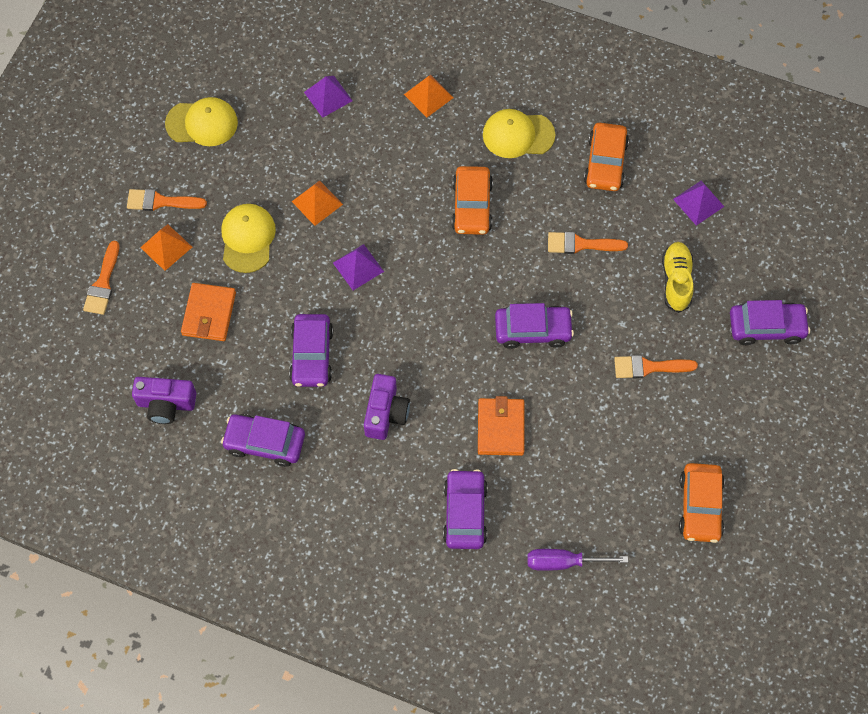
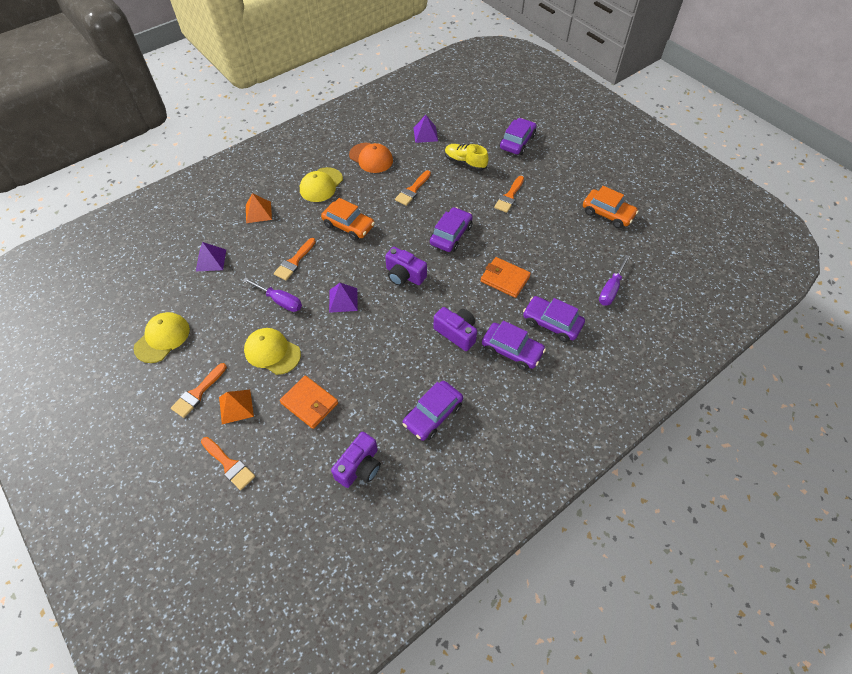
camera: 60 degrees left, 10 degrees down
(312, 355) = (387, 355): purple car -> purple car (512, 350)
(317, 203) = (280, 301): orange pyramid -> purple screwdriver
(380, 182) = (294, 261): none -> orange brush
(434, 312) = (404, 275): none -> purple camera
(605, 163) = (371, 158): orange car -> orange cap

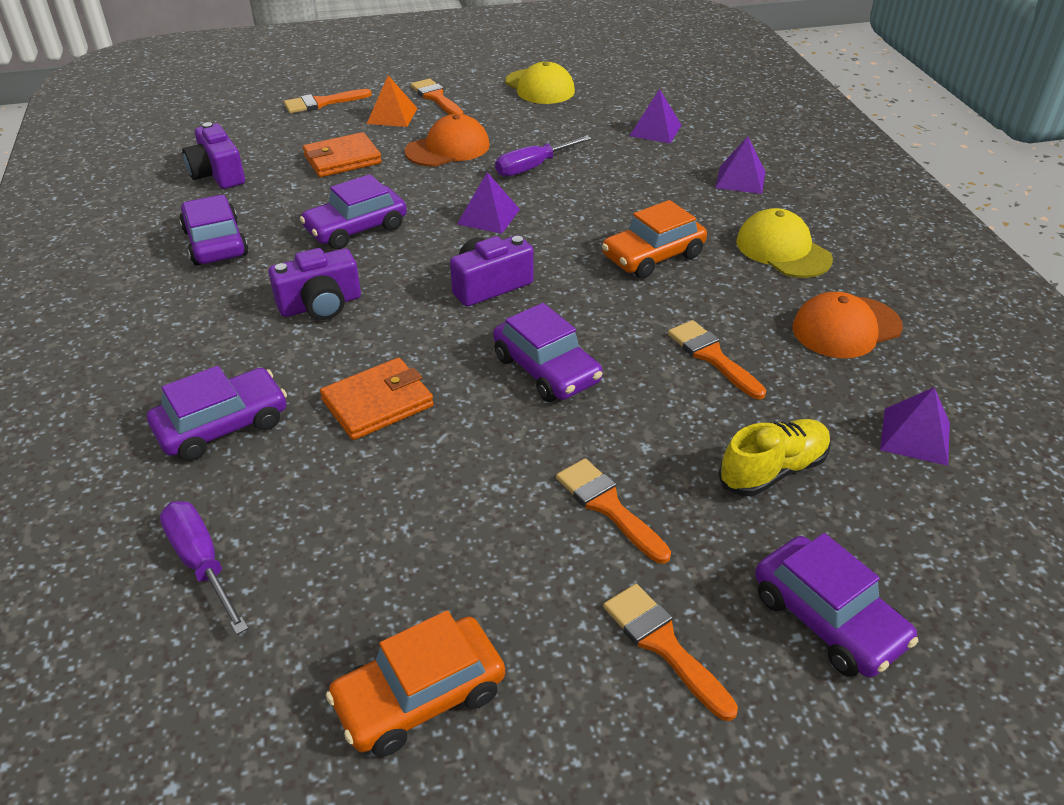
camera: 115 degrees right, 15 degrees down
(258, 212) = (740, 179): orange pyramid -> purple pyramid
(272, 352) = (448, 148): yellow cap -> orange cap
(294, 261) = (603, 191): orange brush -> orange brush (663, 645)
(512, 350) = (225, 353): purple car -> purple car (356, 228)

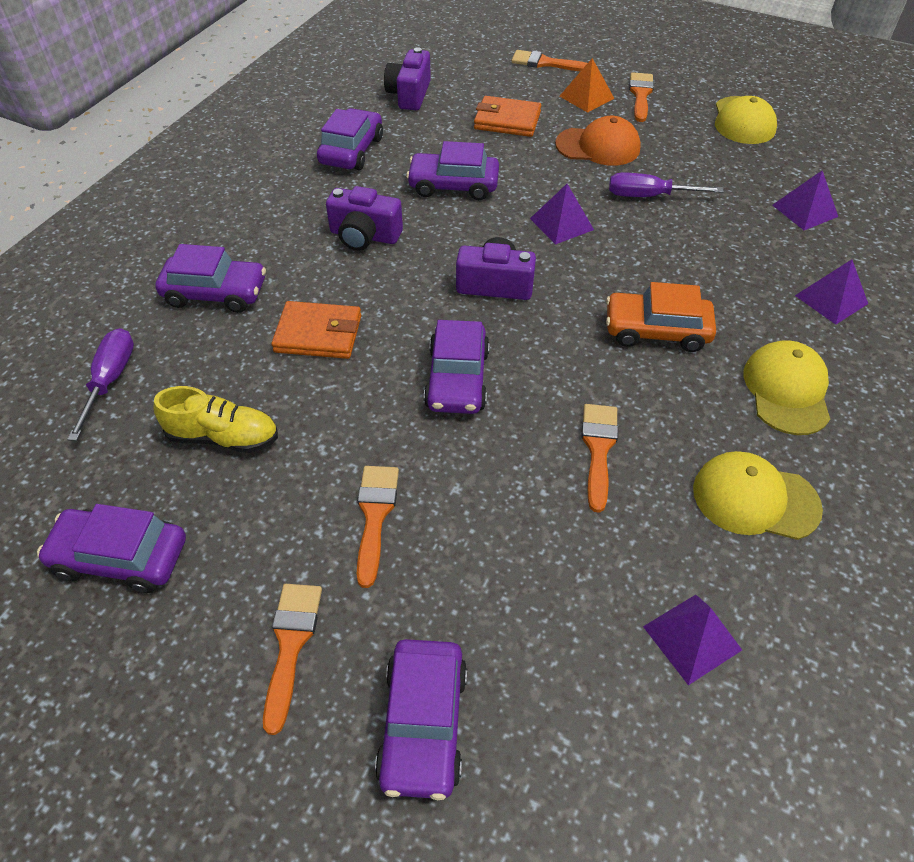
camera: 40 degrees right, 10 degrees up
(419, 697) = (120, 557): orange car -> purple car
(773, 470) = (529, 577): yellow shoe -> yellow shoe (223, 437)
(846, 327) = (755, 498): orange cap -> yellow cap

